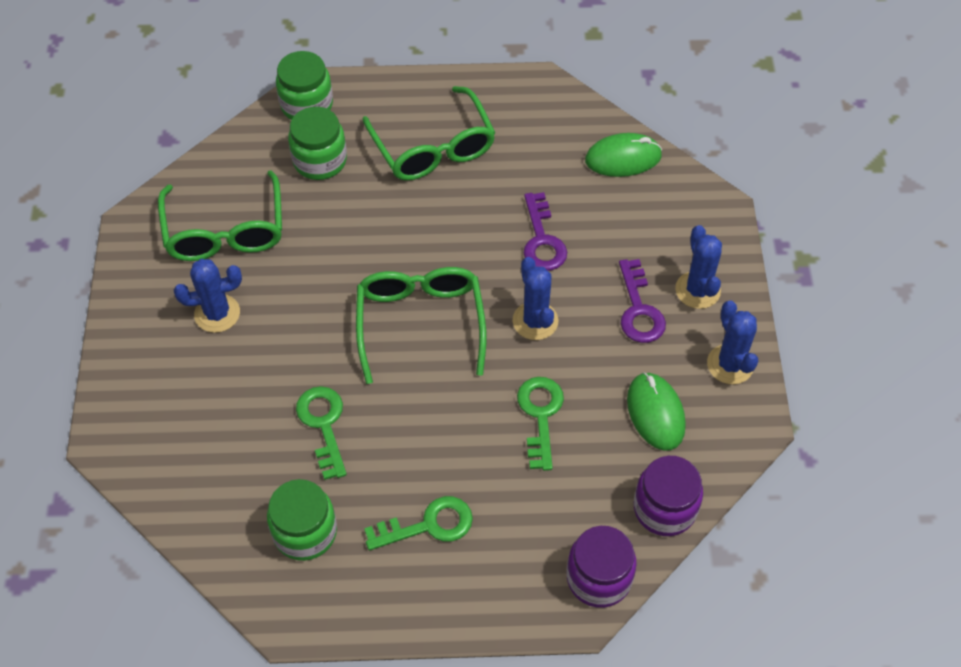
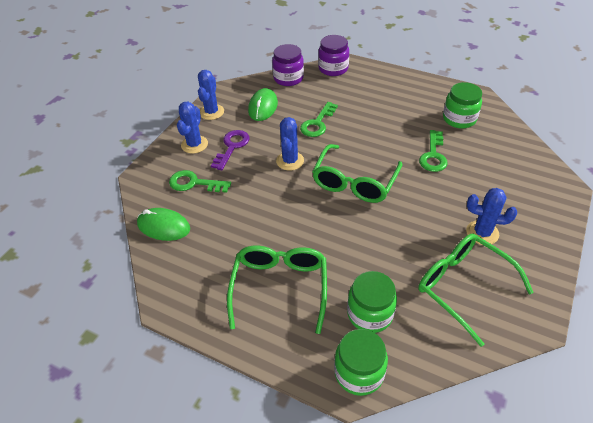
camera: 150 degrees left, 10 degrees down
(225, 231) = (463, 286): green glasses -> green glasses turned 60 degrees counterclockwise
(428, 525) = (397, 104): green key -> green key (194, 183)
(542, 240) = (253, 199): purple key -> none

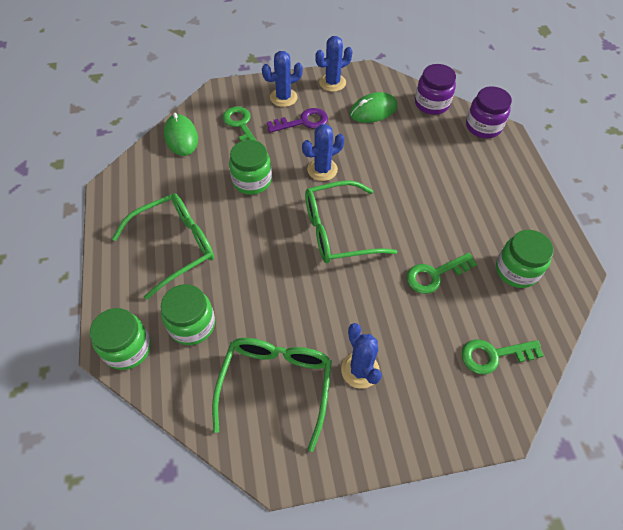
camera: 50 degrees right, 10 degrees up
(259, 205) = (252, 181): none -> green jar
(317, 123) = (391, 160): green key -> green key (494, 355)

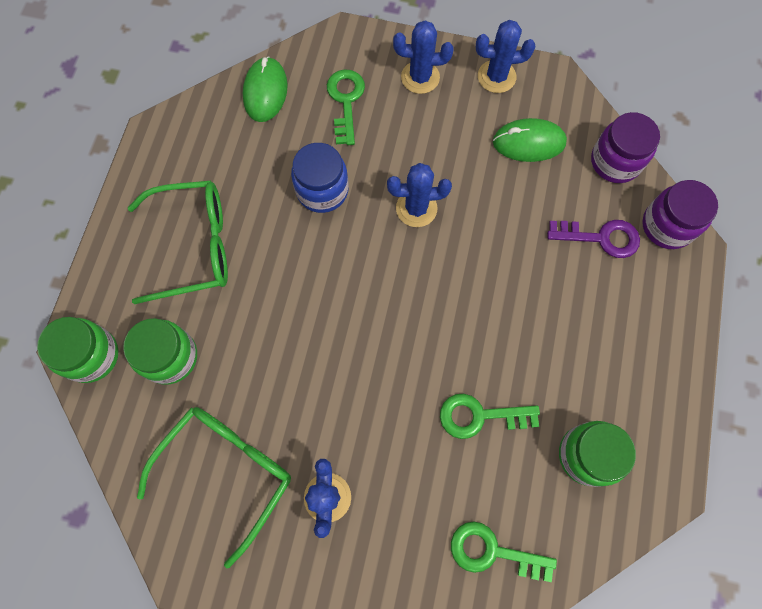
camera: 25 degrees right, 15 degrees up
(252, 181) = (322, 190): green jar -> blue jar
(303, 122) = (427, 125): purple key -> purple key (600, 238)
(337, 231) = (392, 305): green glasses -> none

